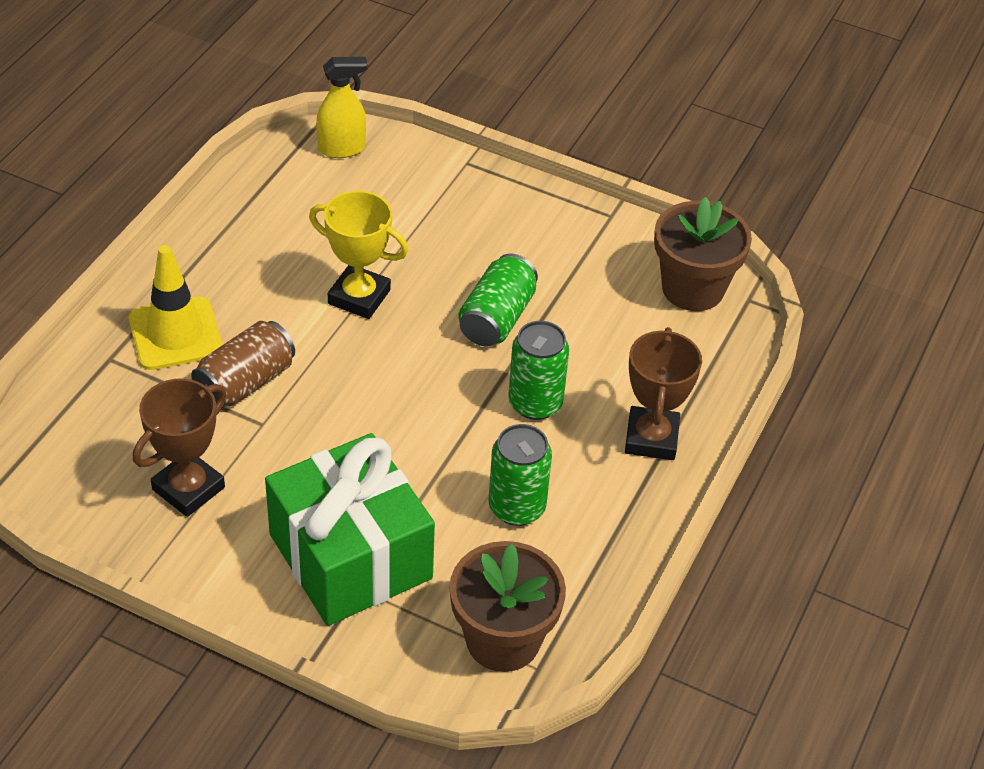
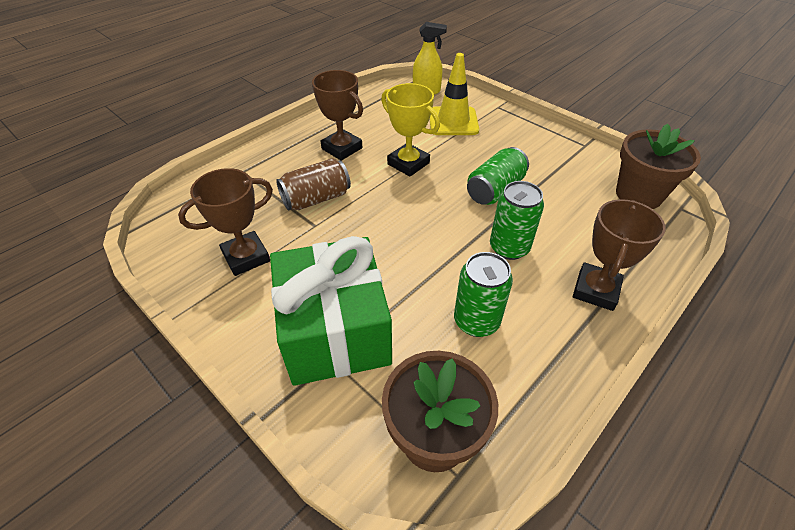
camera: 20 degrees right, 0 degrees up
(175, 334) = (288, 165): yellow traffic cone -> yellow traffic cone (453, 121)
(247, 288) = (342, 148): none -> brown trophy

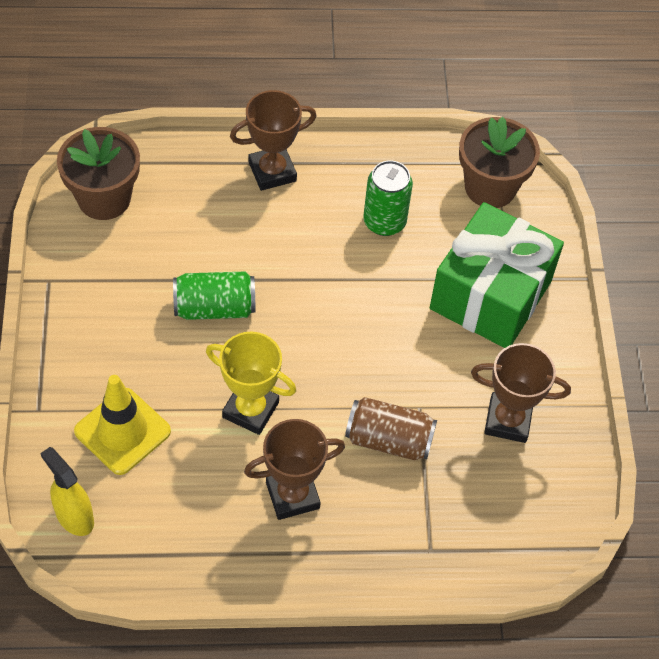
camera: 140 degrees left, 10 degrees up
(342, 148) = (292, 495): brown trophy -> brown trophy turned 75 degrees clockwise
(408, 163) = (250, 410): yellow trophy -> yellow trophy turned 60 degrees counterclockwise
(509, 248) = (285, 249): green can -> none

